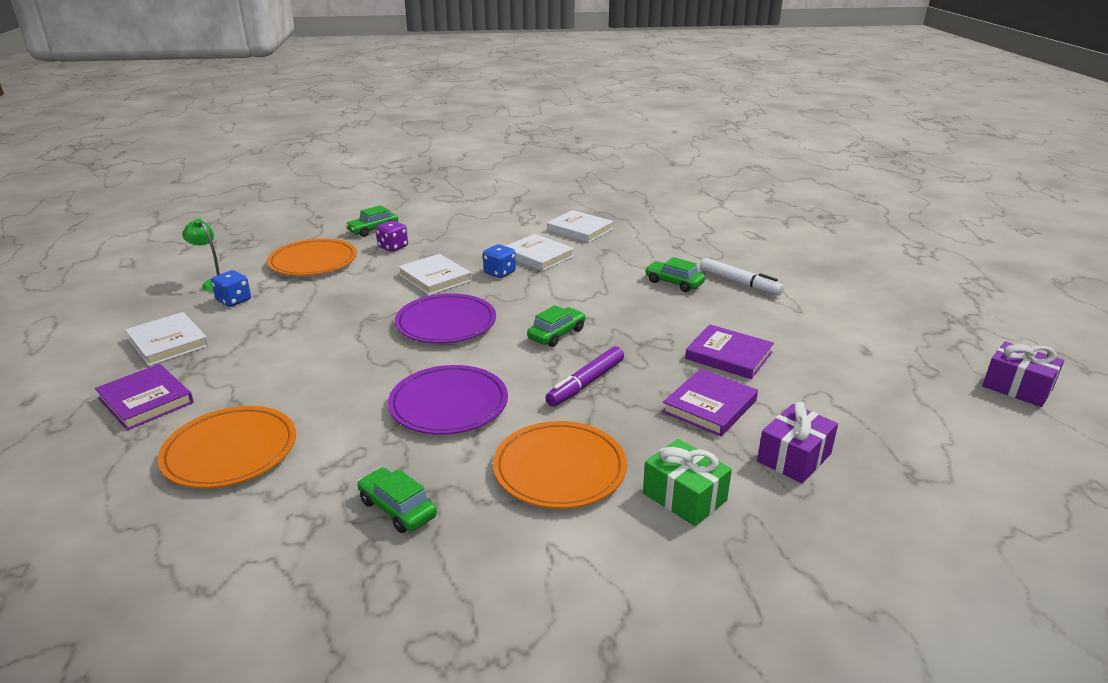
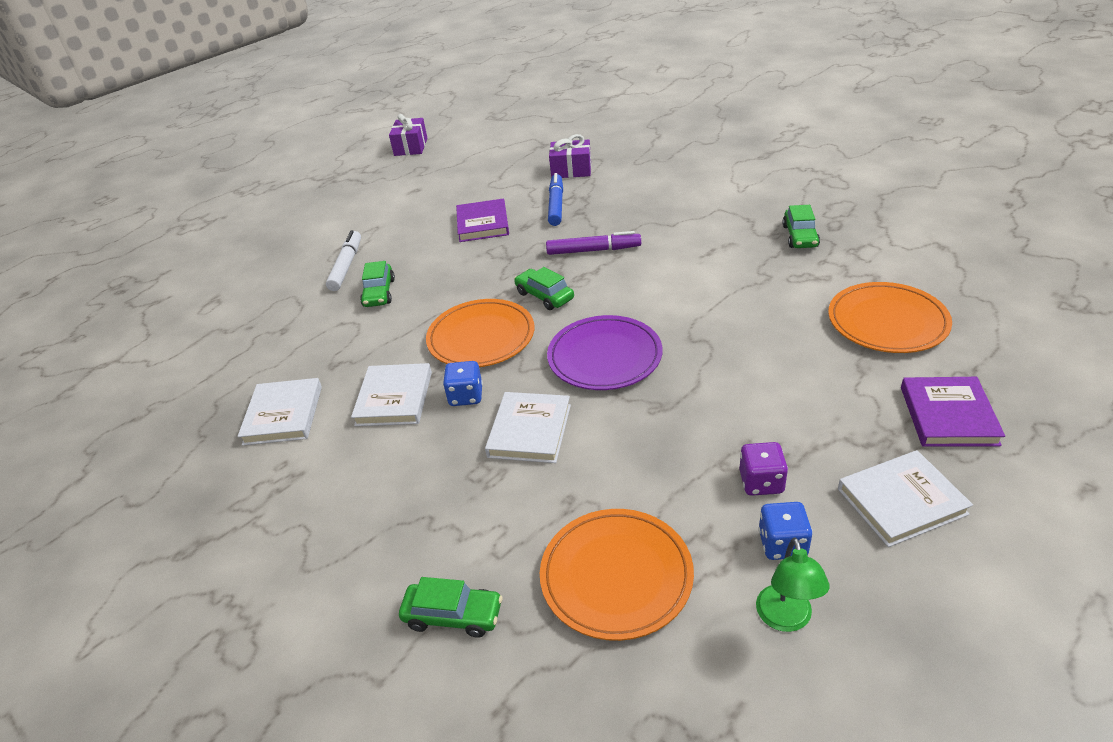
camera: 125 degrees left, 10 degrees up
(168, 342) = (901, 501): white book -> white book turned 60 degrees clockwise
(393, 247) = (489, 536): purple dice -> purple dice (761, 482)
(449, 404) = (698, 281): purple plate -> none
(556, 334) = (544, 296): green car -> green car turned 45 degrees clockwise
(559, 469) = (687, 215): orange plate -> orange plate (481, 337)
(684, 497) = (649, 179): green gift -> none
(710, 406) = (556, 205): purple book -> blue marker

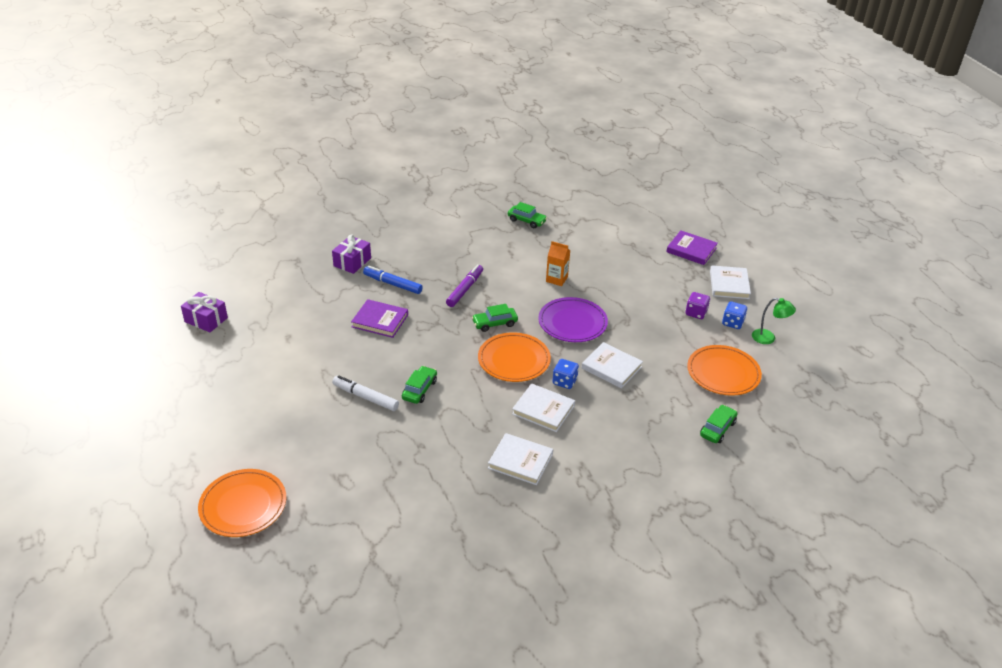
camera: 70 degrees left, 0 degrees up
(379, 293) = (419, 390): green car -> green car turned 90 degrees counterclockwise
(692, 308) = (556, 279): none -> orange carton
(887, 322) = (620, 233): orange plate -> orange plate (243, 505)

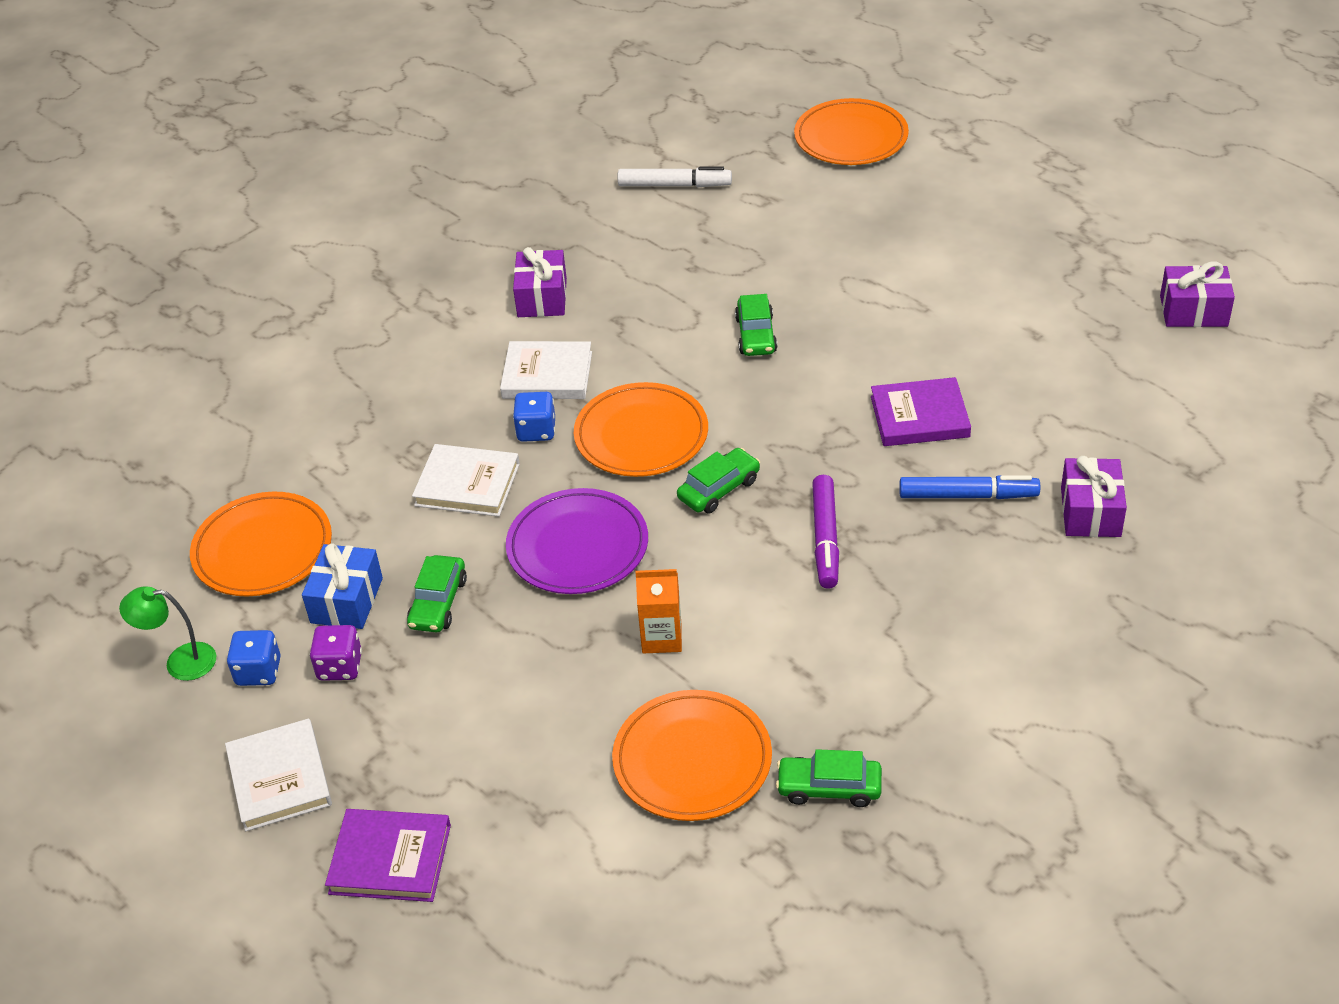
camera: 160 degrees right, 5 degrees up
(366, 397) = (824, 296): white marker -> white marker (674, 185)
(520, 461) = (542, 298): white book -> purple gift
(569, 242) = (692, 760): none -> orange plate
(686, 337) = (346, 600): none -> blue gift
(717, 429) = (258, 446): green car -> green car (438, 603)

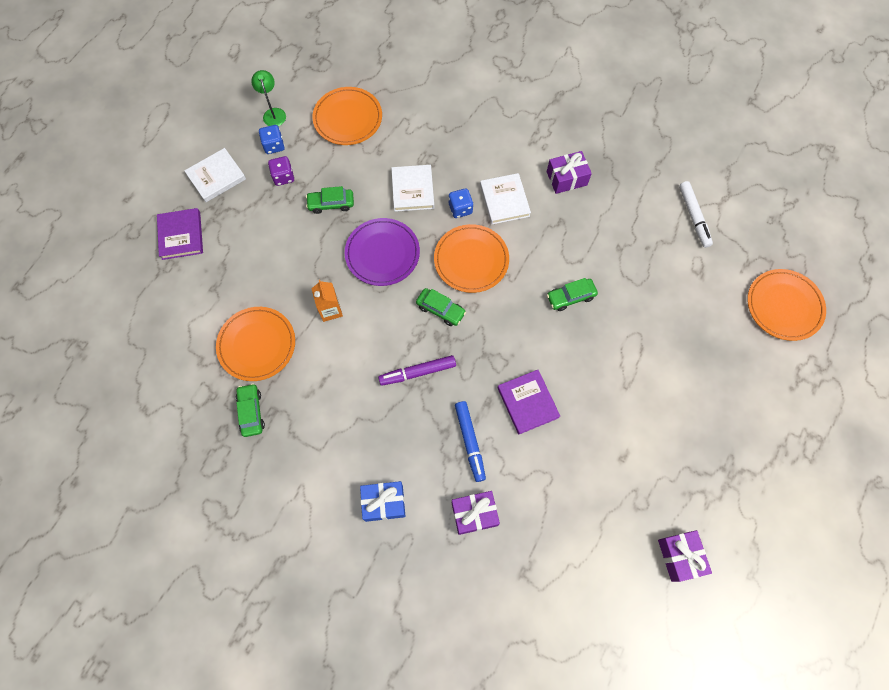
camera: 70 degrees right, 25 degrees up
(346, 600) = (324, 165): blue gift -> blue gift (384, 503)

